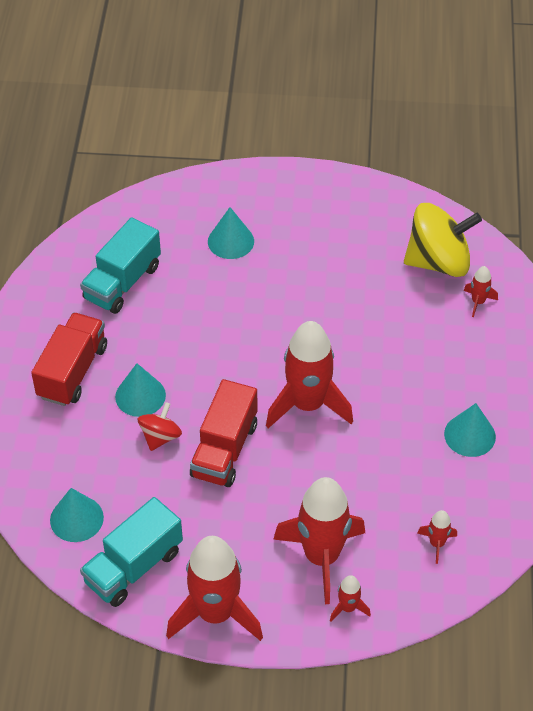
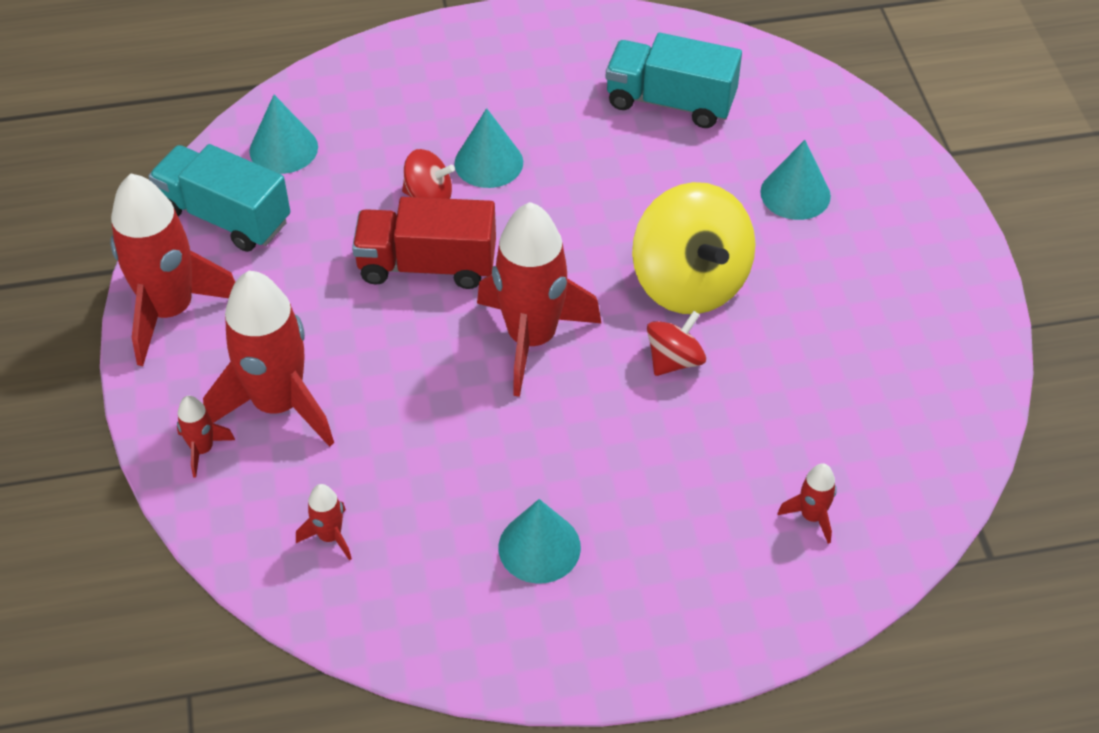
camera: 75 degrees right, 0 degrees up
(72, 372) = (505, 91): red truck -> none
(347, 336) = (674, 360): none -> red spinning top
(438, 262) = (873, 449): yellow spinning top -> yellow spinning top (690, 282)

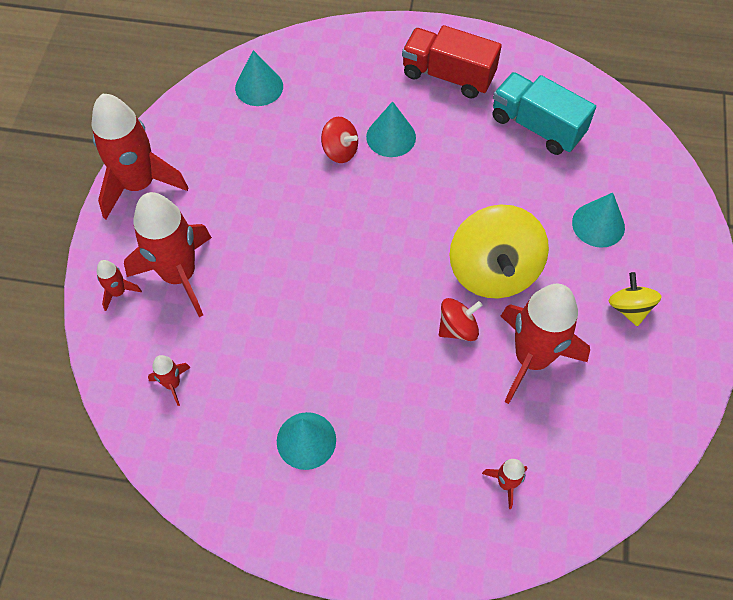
camera: 20 degrees right, 10 degrees up
(225, 217) = (201, 126): turquoise truck -> none
(427, 265) = (318, 202): red truck -> red truck (448, 75)
(532, 338) = (366, 280): red rocket -> red rocket (532, 358)
(873, 277) = (629, 308): none -> yellow spinning top

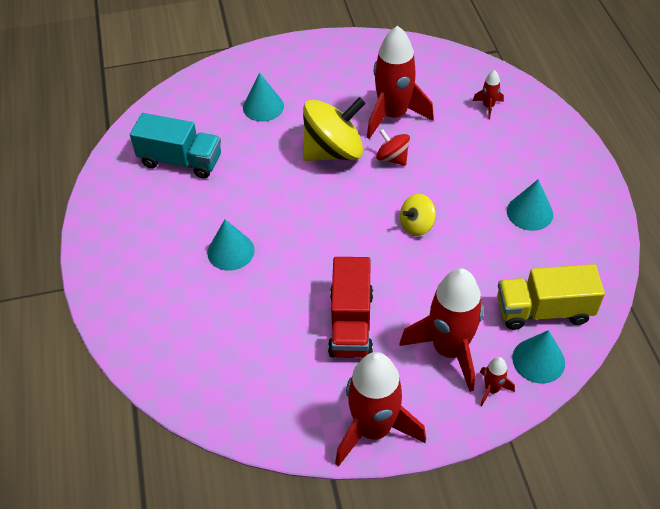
camera: 110 degrees left, 10 degrees down
(172, 384) = (543, 310): red rocket -> yellow truck
(259, 87) = (210, 376): turquoise cone -> turquoise cone (538, 360)
(340, 151) = (262, 282): red spinning top -> none
(448, 75) = (143, 233): red truck -> red truck (351, 323)
(537, 126) = (180, 161): turquoise truck -> turquoise truck turned 90 degrees counterclockwise
(629, 308) = (326, 78): yellow spinning top -> yellow spinning top (416, 225)

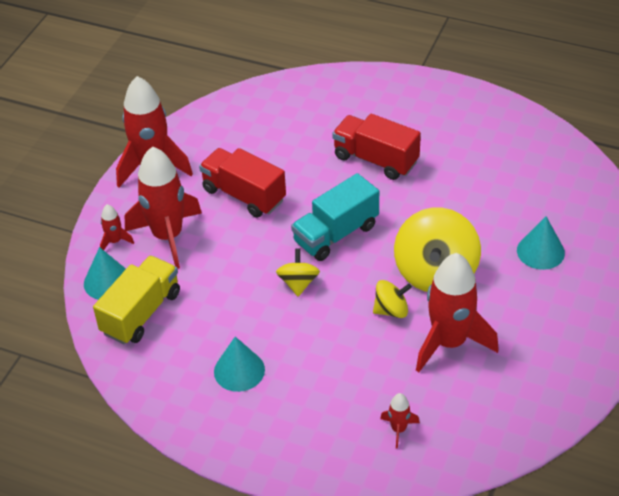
camera: 125 degrees right, 5 degrees down
(180, 161) = (508, 169): turquoise truck -> turquoise truck (336, 234)
(230, 251) = (376, 159): turquoise cone -> red truck
(392, 158) = (391, 310): red spinning top -> yellow spinning top

